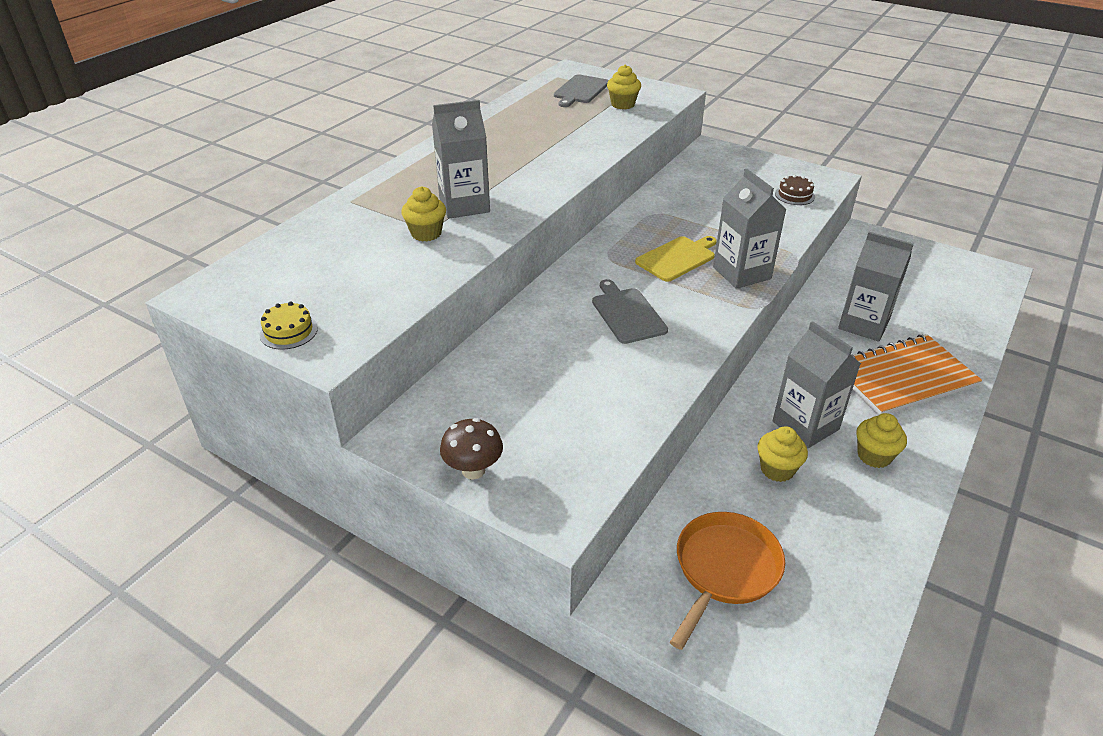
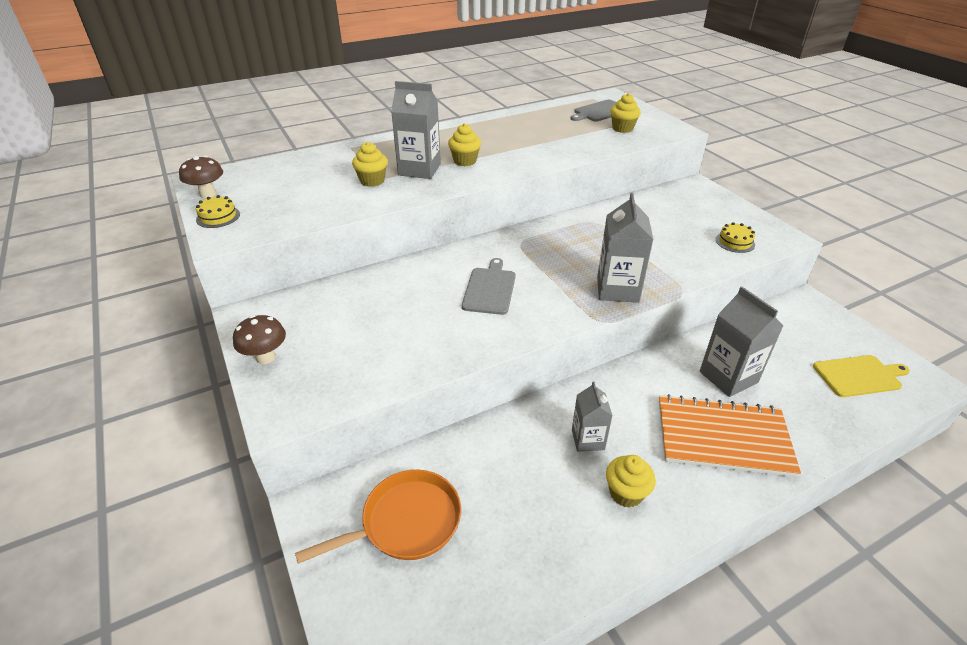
camera: 30 degrees right, 0 degrees up
(236, 309) = (208, 194): none -> brown mushroom
(677, 258) = (575, 261): yellow cutting board -> yellow cutting board (859, 376)
(777, 469) = (527, 464): yellow cupcake -> yellow cupcake (465, 161)
(794, 195) = (735, 242): brown cake -> yellow cake
(805, 425) = (588, 439): grey carton -> grey carton, size x0.62

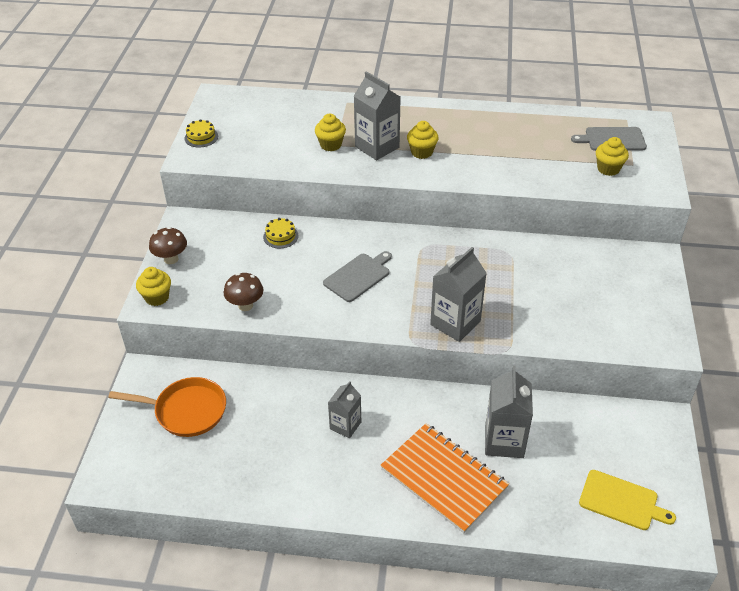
camera: 35 degrees right, 5 degrees up
(208, 194) = (210, 112): brown mushroom -> brown mushroom (245, 305)
(626, 493) = (333, 472): yellow cupcake -> yellow cupcake (157, 297)
(735, 242) = (615, 330): yellow cake -> yellow cake (280, 236)

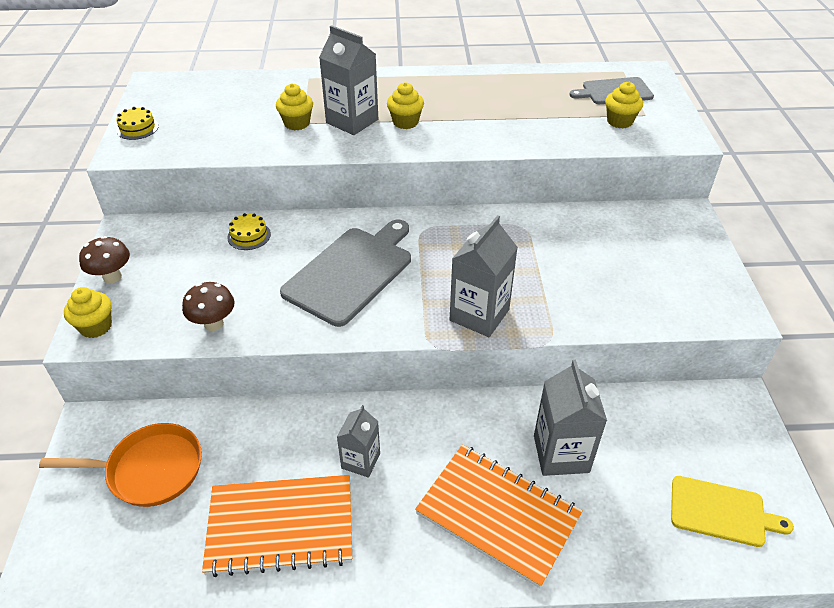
camera: 10 degrees left, 0 degrees up
(278, 464) = (281, 526): none -> orange notebook
(358, 276) = (351, 272): grey cutting board -> grey cutting board, size x1.65

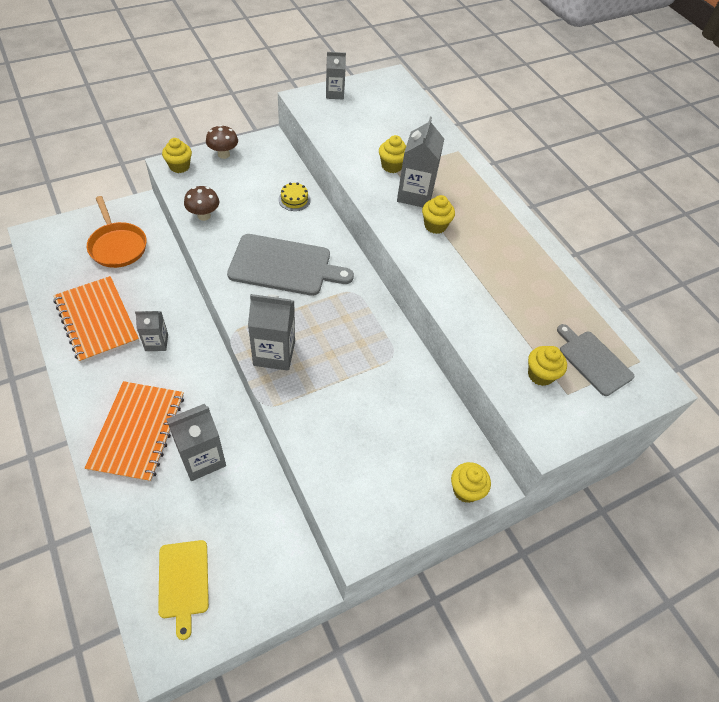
camera: 60 degrees right, 10 degrees up
(137, 128) = (334, 93): yellow cake -> grey carton
(694, 229) = (466, 490): none -> yellow cupcake

